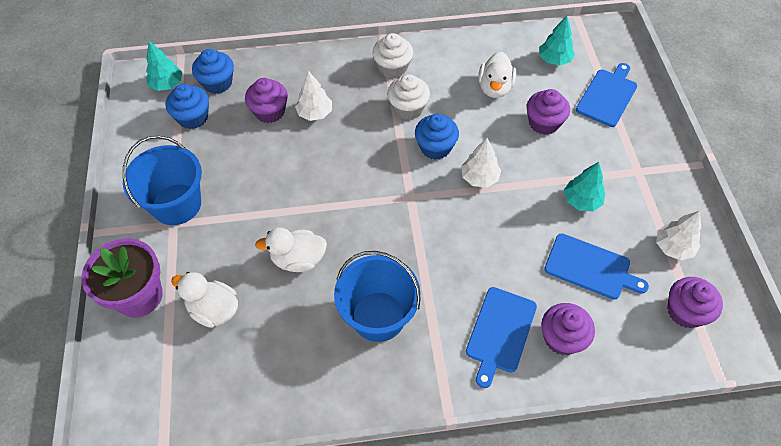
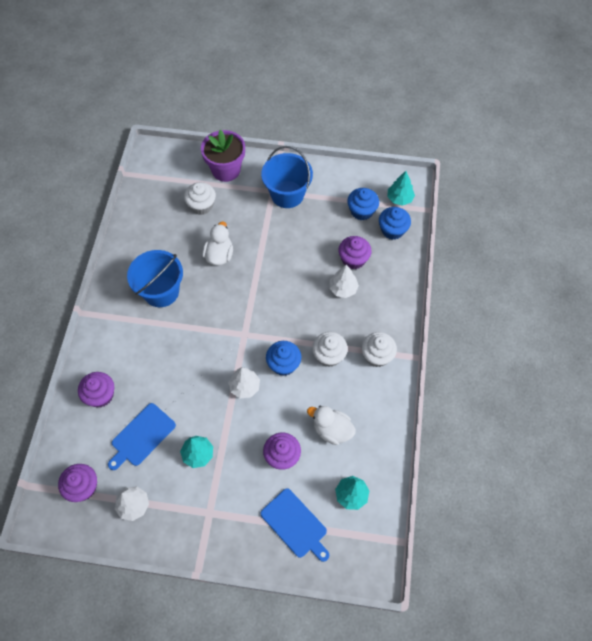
camera: 105 degrees right, 5 degrees up
(214, 310) = (201, 205): white duck -> white cupcake
(500, 332) = (120, 359): blue cutting board -> none

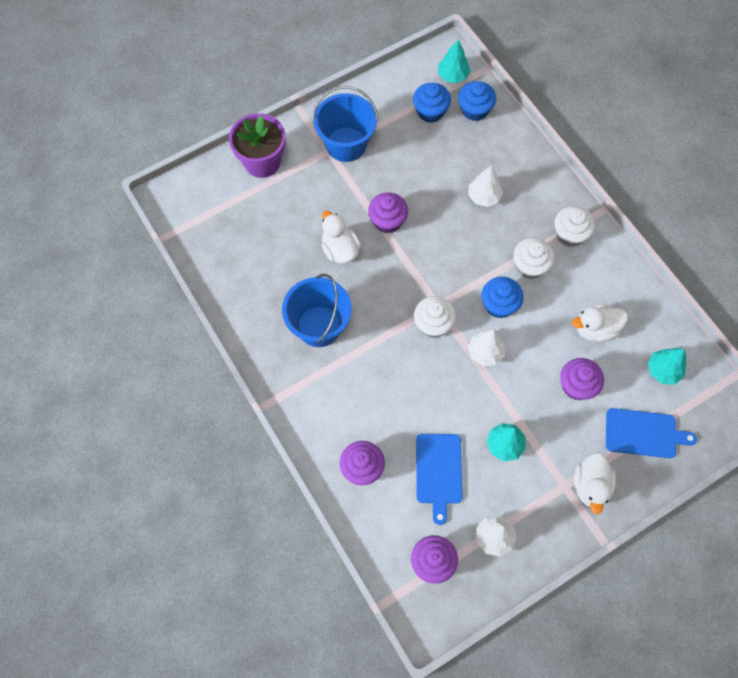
camera: 40 degrees left, 5 degrees up
(201, 205) = (273, 214): white cupcake -> white cupcake (433, 324)
(225, 527) = (590, 486): none -> white duck
(353, 259) = (466, 162): purple cupcake -> purple cupcake (387, 221)

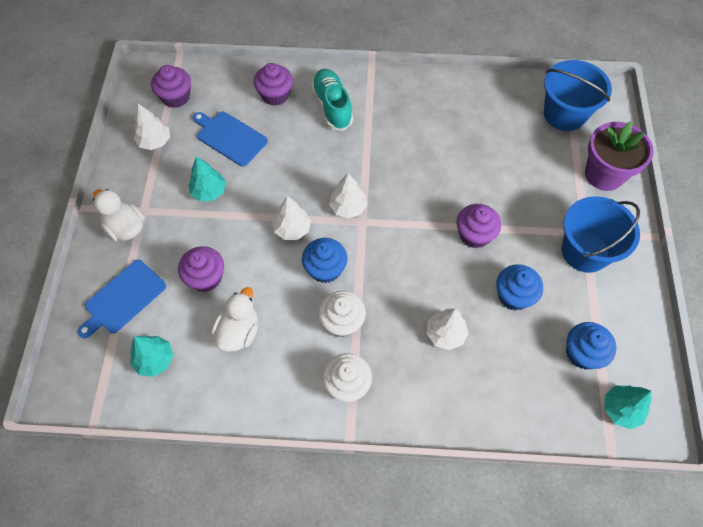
camera: 125 degrees right, 5 degrees down
(319, 326) = (409, 130): blue bucket -> blue bucket (564, 114)
(339, 407) = (332, 106): none -> turquoise shoe
(340, 250) = (470, 182): white duck -> none
(433, 324) = (348, 207): white cupcake -> white tree
(474, 110) = (559, 400): blue cupcake -> blue cupcake (514, 295)

